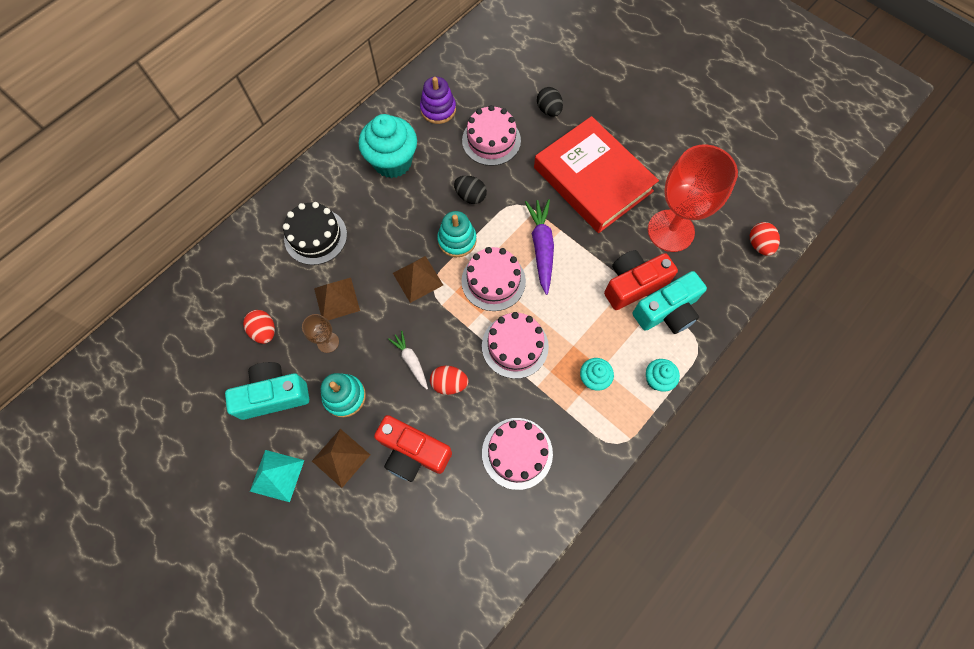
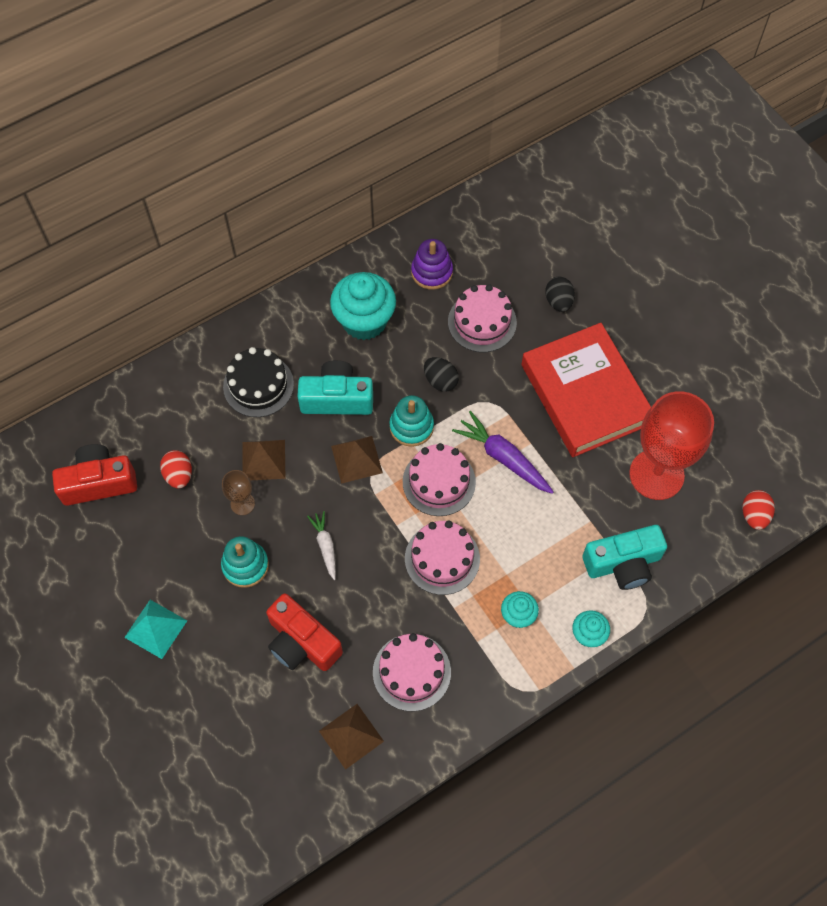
camera: 15 degrees right, 5 degrees down
(273, 395) = (172, 545): turquoise camera -> turquoise camera (337, 398)
(341, 457) = (225, 628): brown pyramid -> brown pyramid (351, 736)
(449, 383) = (360, 580): red egg -> none
(541, 247) = (503, 458): purple carrot -> purple carrot turned 60 degrees counterclockwise
(633, 284) = (594, 524): red camera -> red camera (99, 482)

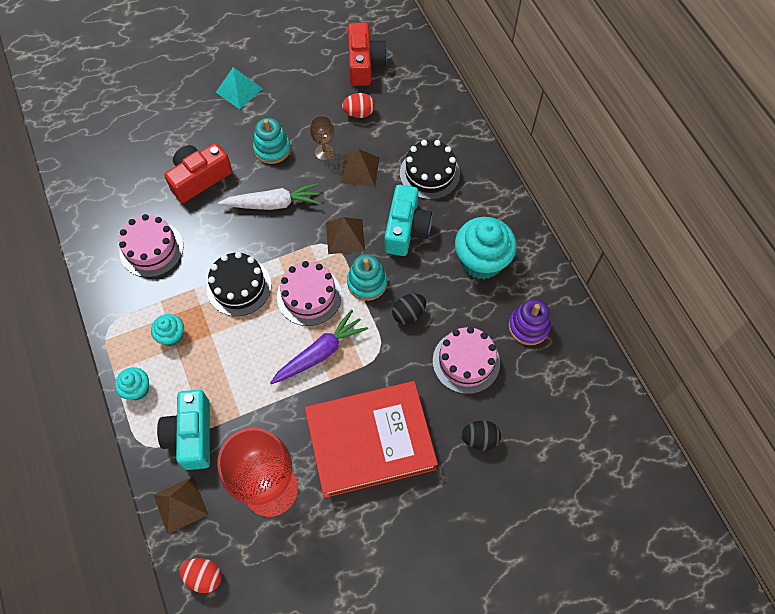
camera: 100 degrees right, 0 degrees up
(325, 546) = (273, 204): white carrot -> white carrot, size x1.67
(351, 736) = (117, 201): brown pyramid -> brown pyramid (180, 505)
(442, 558) = (239, 286): pink cake -> black cake

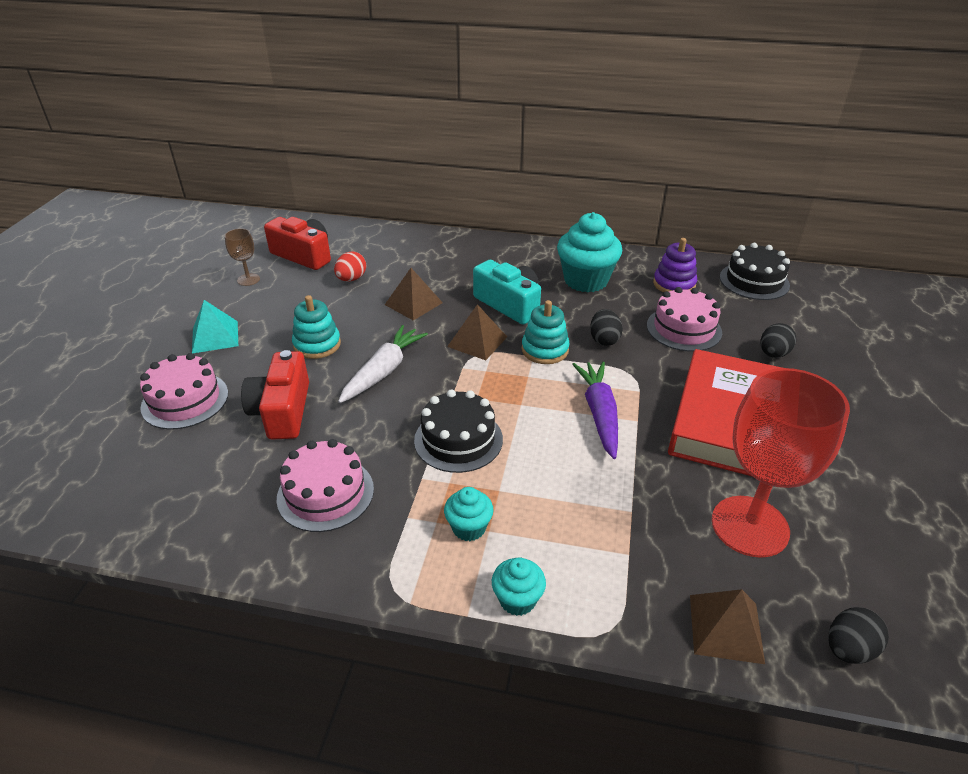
camera: 55 degrees left, 25 degrees down
(191, 435) = (628, 570): turquoise camera -> none
(204, 576) = (848, 649): red egg -> black egg
(309, 296) = (522, 393): pink cake -> pink cake (185, 400)
(324, 152) = (366, 315): brown goblet -> brown goblet (248, 279)
(429, 173) = (465, 270): black cake -> black cake (754, 281)

